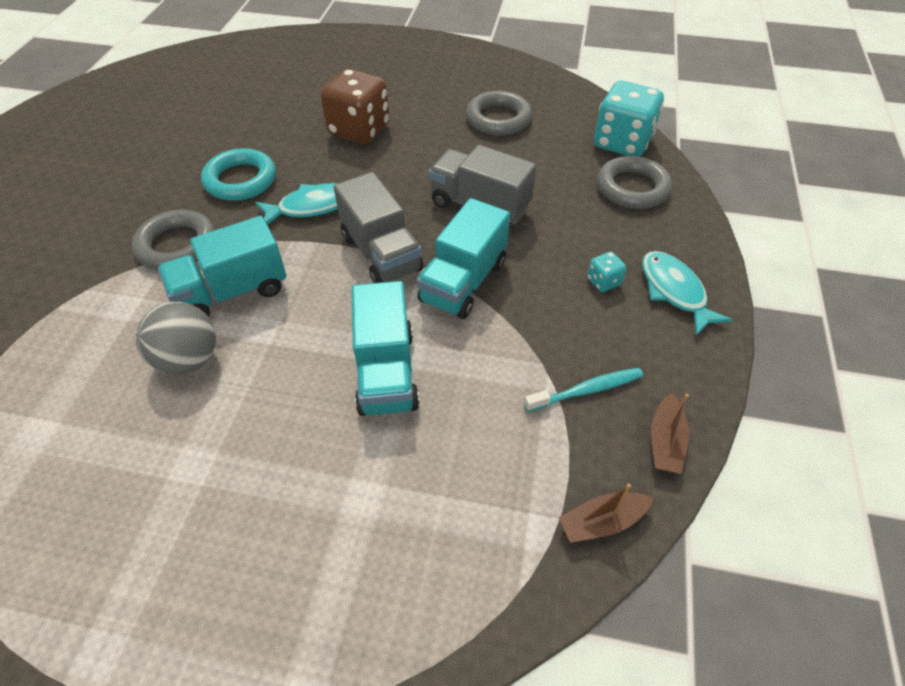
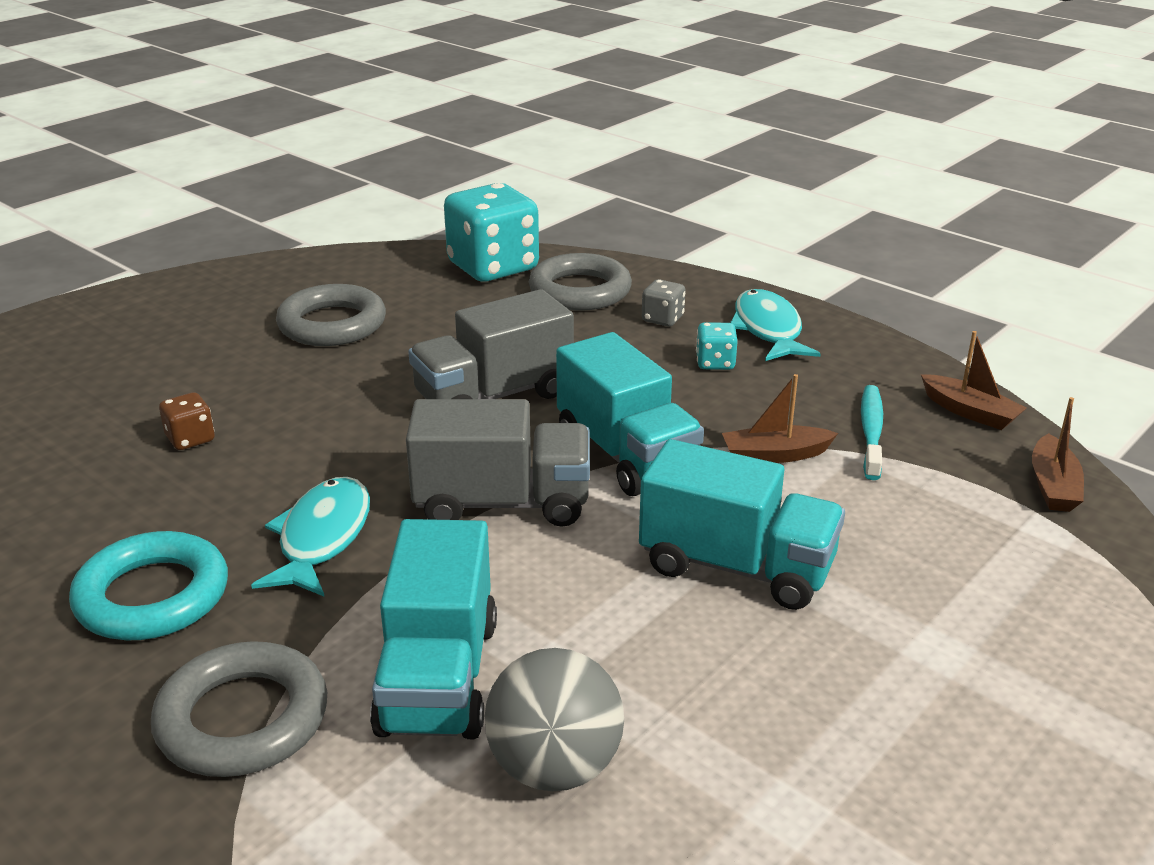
camera: 60 degrees left, 20 degrees down
(359, 130) = (190, 439): brown dice -> brown dice, size x0.44
(517, 349) = (774, 455): none -> brown boat
(635, 237) = (662, 319): none -> grey dice
(674, 291) = (768, 329): turquoise fish -> turquoise fish turned 75 degrees clockwise

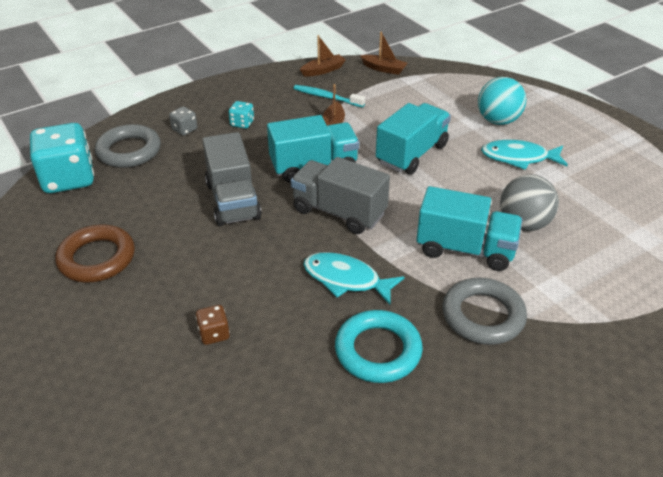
camera: 75 degrees left, 10 degrees up
(332, 324) = (97, 258): grey ring -> brown ring
(502, 503) = (339, 212): grey truck -> grey truck turned 75 degrees counterclockwise
(768, 329) = (218, 101): turquoise fish -> turquoise fish (519, 158)
(973, 693) = (498, 121): none -> turquoise ball

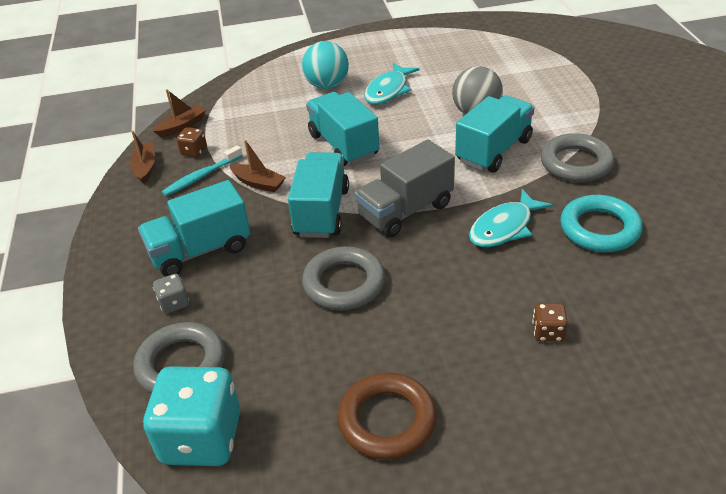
camera: 65 degrees left, 0 degrees up
(233, 201) = (344, 283): grey truck -> grey ring
(242, 123) = (200, 250): turquoise dice -> turquoise truck
(355, 84) = (194, 151): none -> brown dice

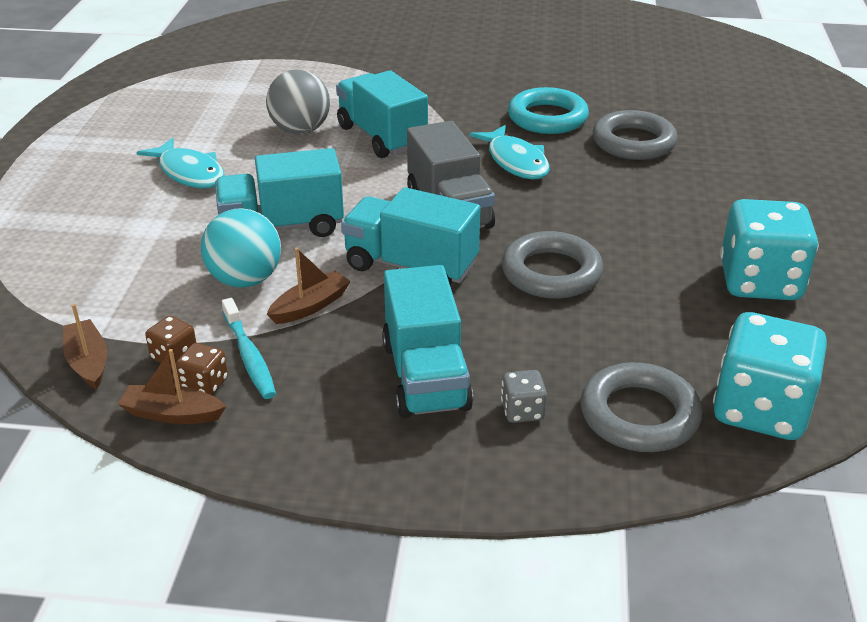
camera: 75 degrees left, 5 degrees down
(327, 85) = (123, 214): turquoise ball -> turquoise ball (245, 280)
(387, 420) = (759, 282): brown ring -> turquoise dice
(548, 332) = (673, 175): brown dice -> brown dice (204, 384)
(576, 163) = (440, 102): grey ring -> grey ring (633, 142)

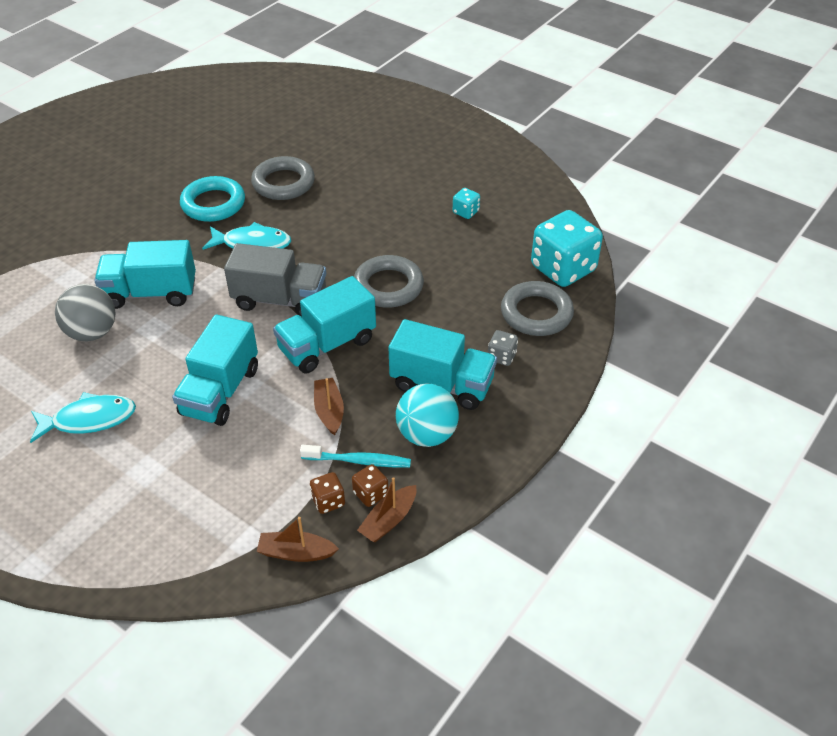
camera: 60 degrees left, 10 degrees up
(245, 280) = (269, 434): turquoise ball -> turquoise ball (427, 434)
(759, 282) = (465, 212): turquoise dice -> turquoise dice, size x0.44

